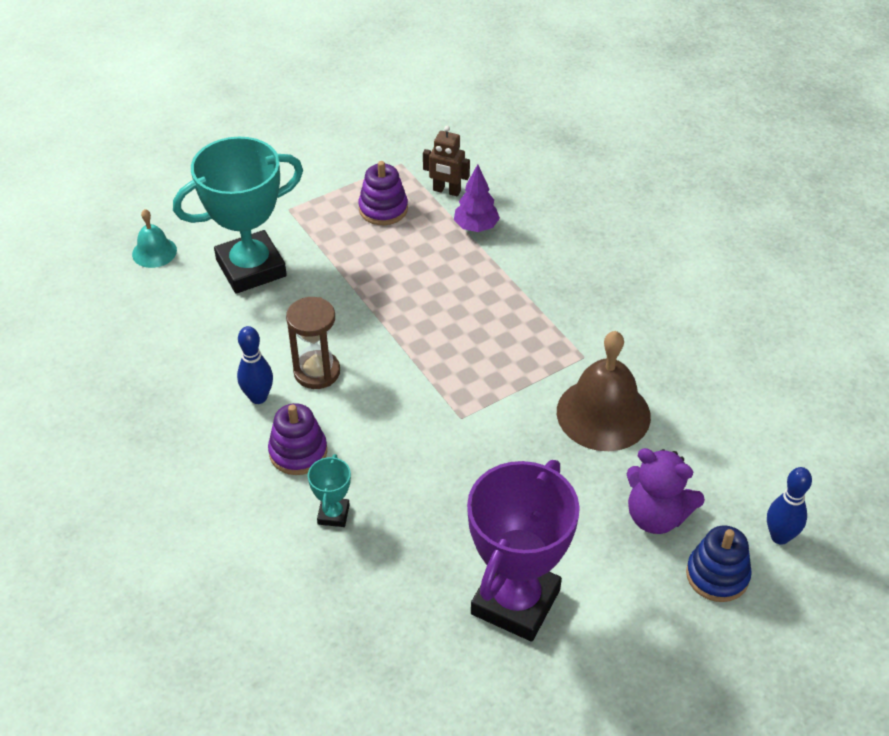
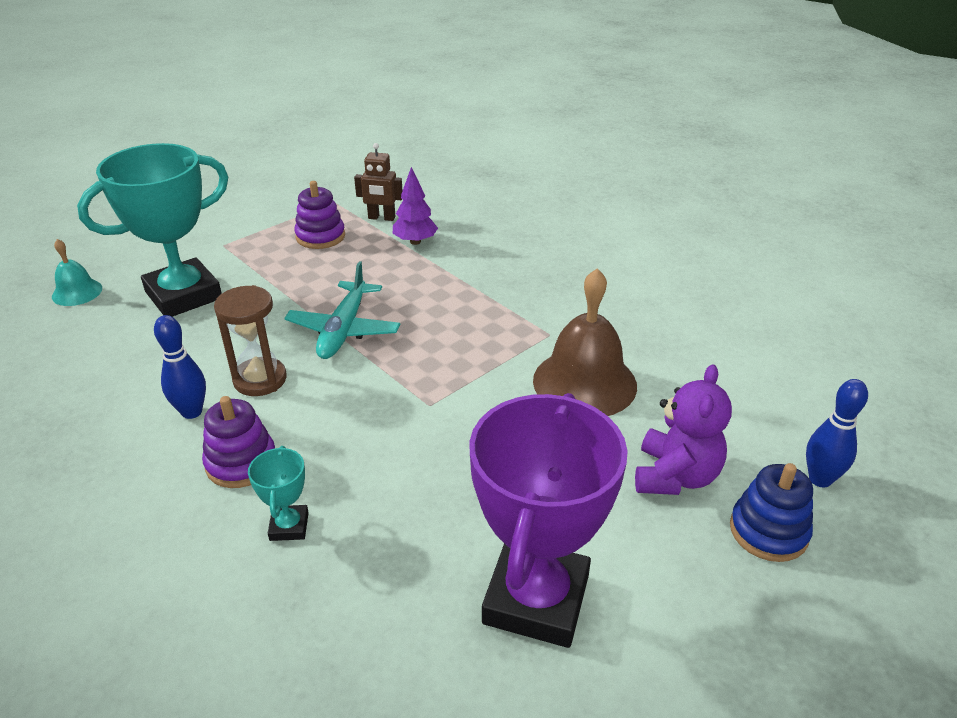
camera: 10 degrees left, 10 degrees down
(395, 326) = (344, 329): none -> turquoise plane
(656, 516) = (675, 476): purple teddy bear -> purple teddy bear turned 90 degrees counterclockwise

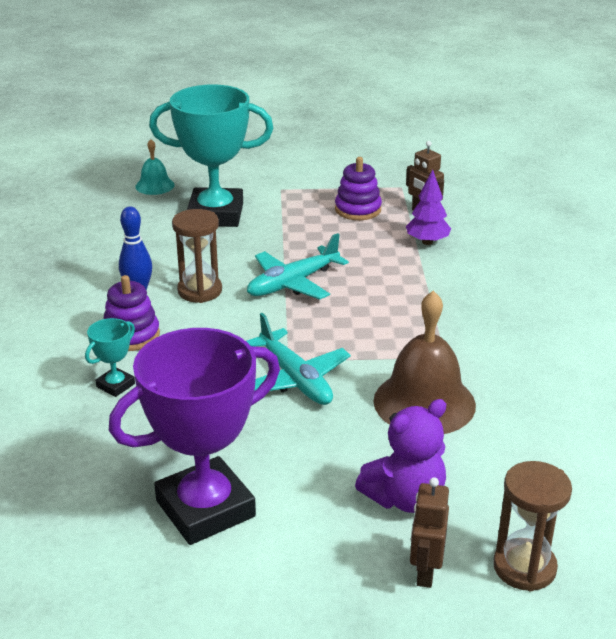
camera: 40 degrees right, 5 degrees down
(456, 420) = (295, 379): none -> turquoise plane
(768, 531) = (425, 571): blue stacking toy -> brown robot
(820, 479) = (524, 567): blue bowling pin -> brown hourglass

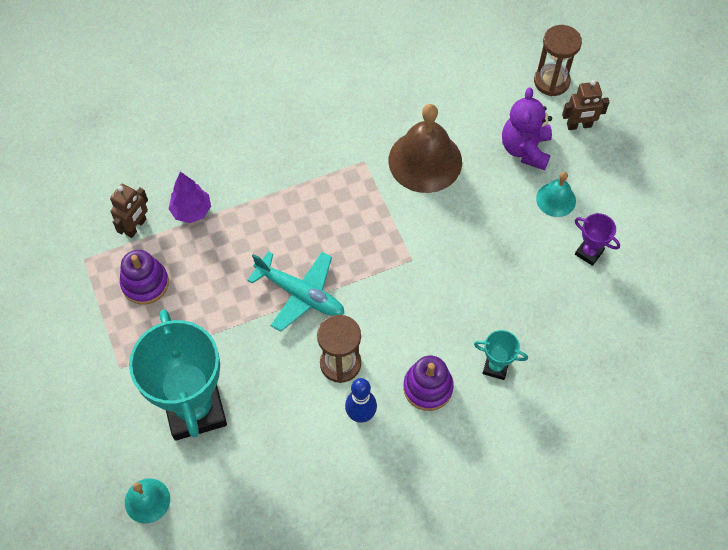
camera: 110 degrees left, 30 degrees up
(205, 509) = (589, 252): purple trophy -> purple trophy, size x0.43
(295, 379) = (433, 248): turquoise plane -> none
(306, 503) = (556, 199): none -> turquoise bell
(405, 498) = (525, 149): purple teddy bear -> purple teddy bear turned 120 degrees counterclockwise

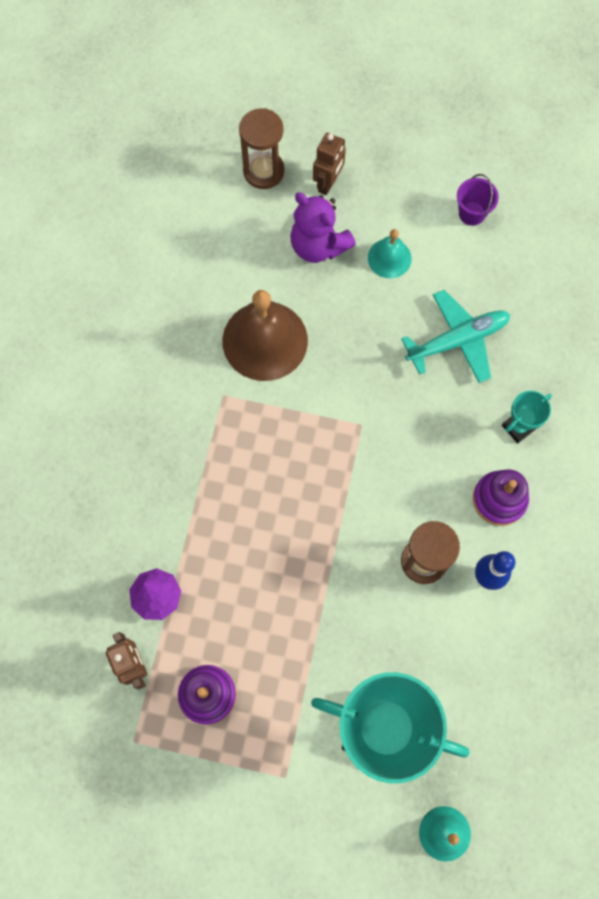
camera: 55 degrees left, 10 degrees up
(300, 294) = (325, 550): turquoise plane -> turquoise plane (457, 341)
(589, 252) = (462, 270): purple trophy -> none
(641, 232) = (472, 213): none -> purple bucket

